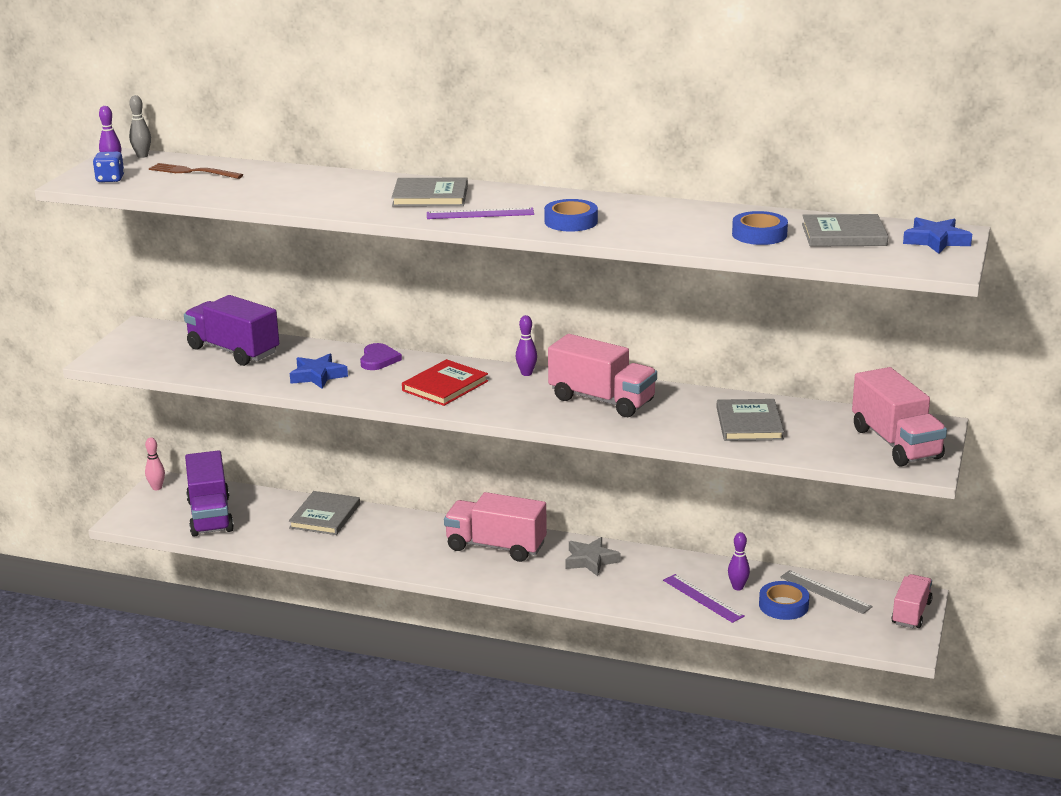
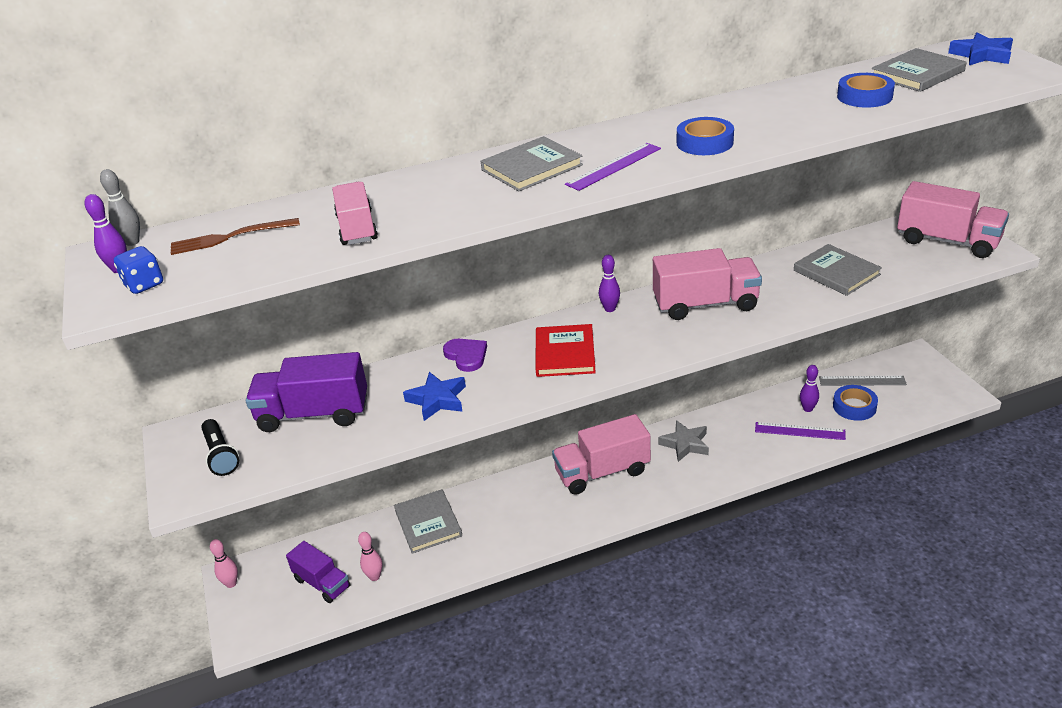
camera: 35 degrees left, 10 degrees up
(150, 349) = (221, 455): none -> black flashlight
(210, 516) = (322, 583): purple truck -> purple truck, size x0.63
(247, 529) = (374, 576): none -> pink bowling pin
(911, 613) = (930, 368): pink truck -> pink truck (357, 228)

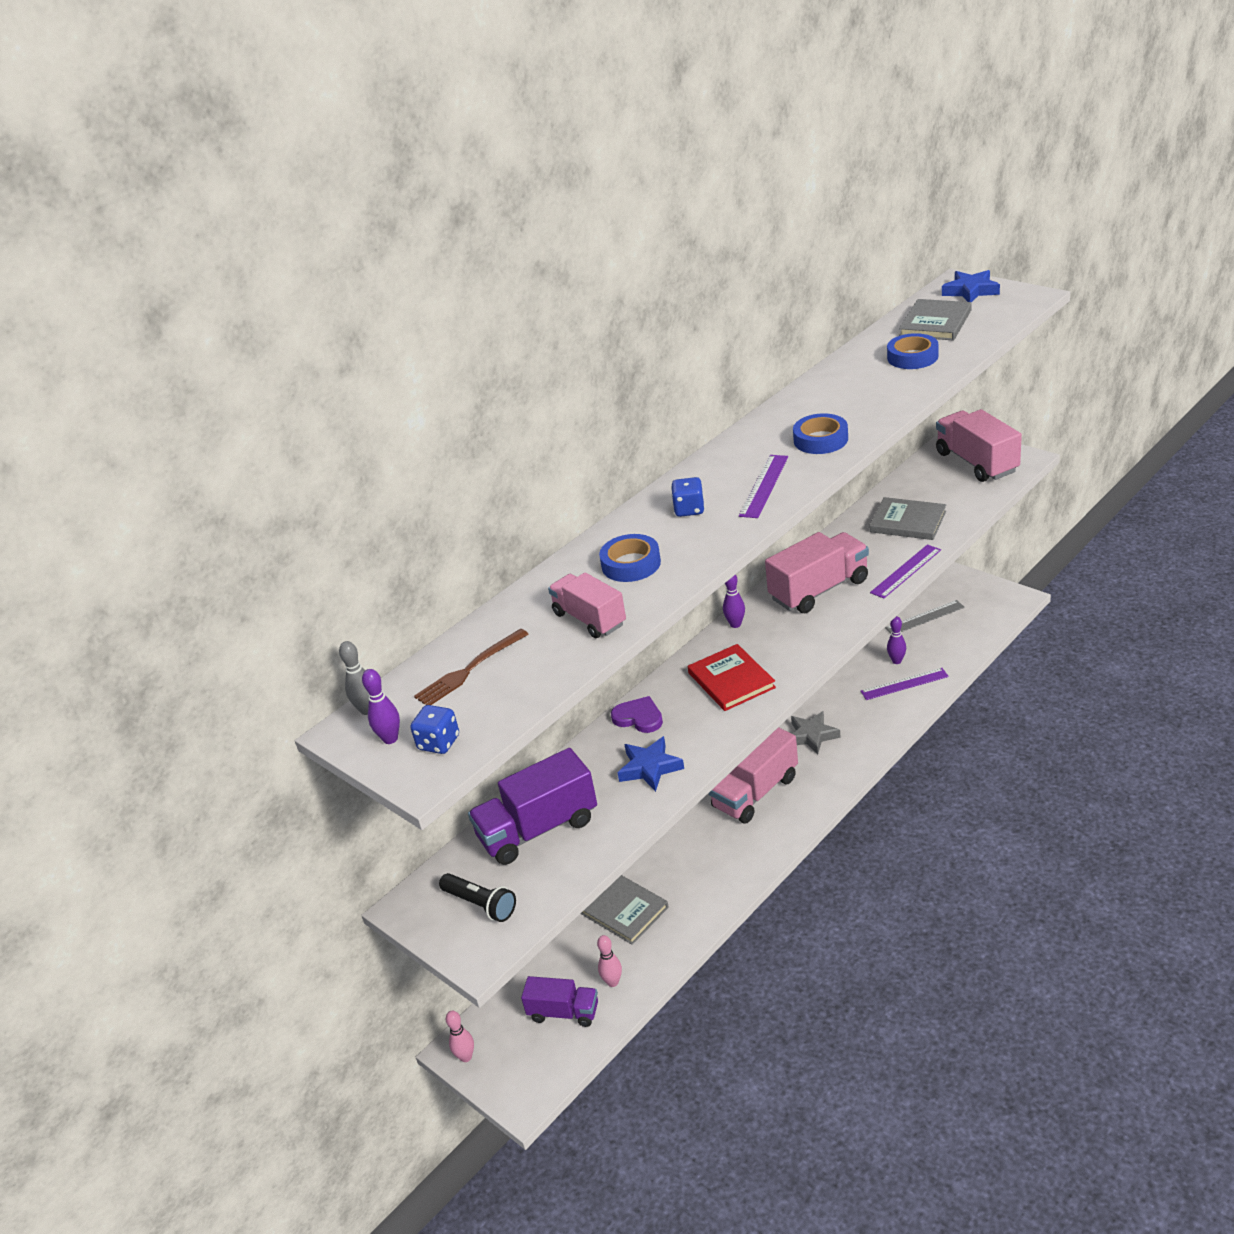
camera: 25 degrees left, 0 degrees up
(531, 167) = (689, 510): grey book -> blue dice
(797, 314) = (906, 571): none -> purple ruler
(854, 406) = (935, 643): blue tape -> blue tape (631, 564)
(947, 241) = (977, 462): pink truck -> pink truck turned 120 degrees counterclockwise

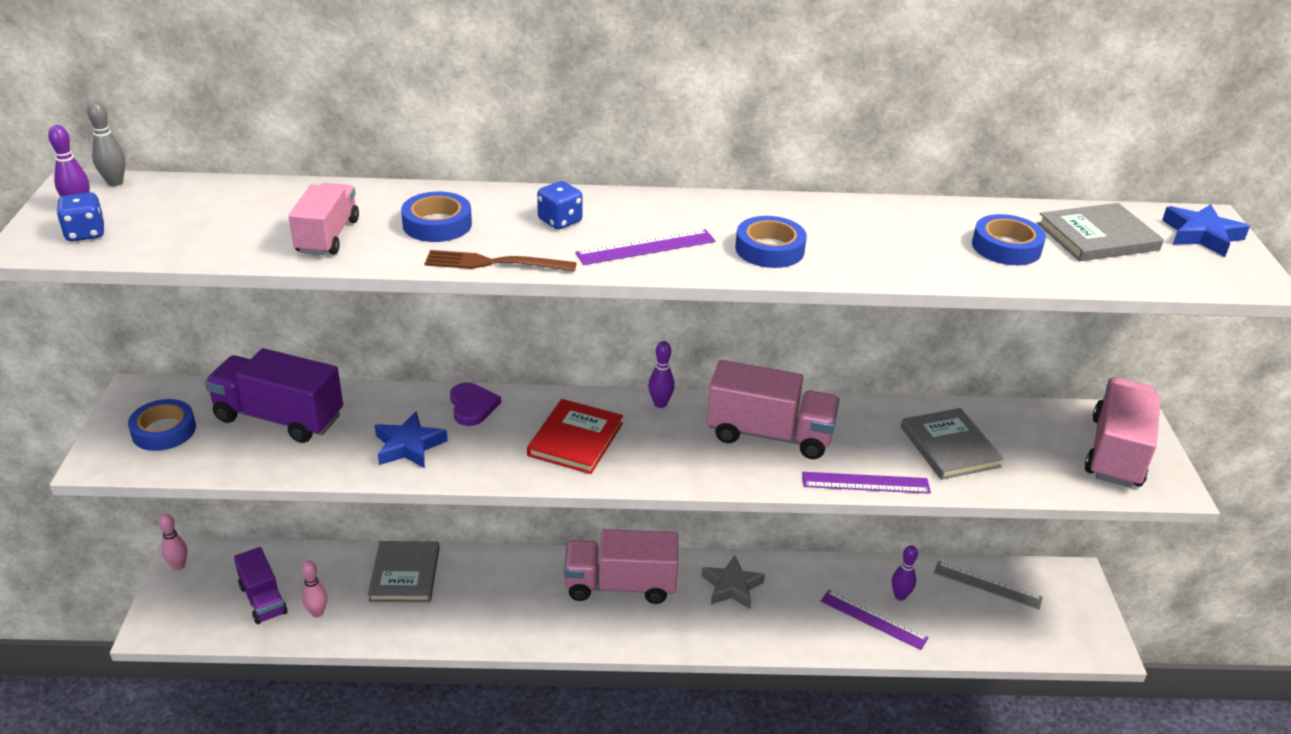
camera: 40 degrees right, 0 degrees up
(469, 670) = (204, 207): brown fork -> brown fork (494, 263)
(480, 904) = (164, 430): black flashlight -> blue tape

